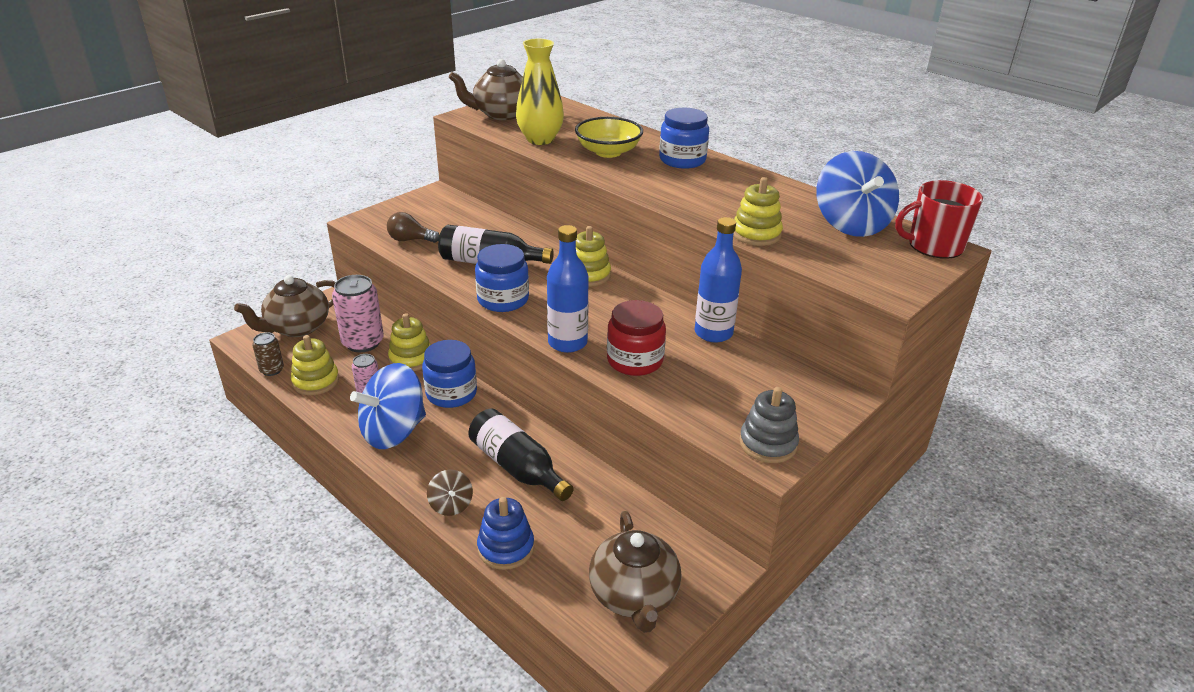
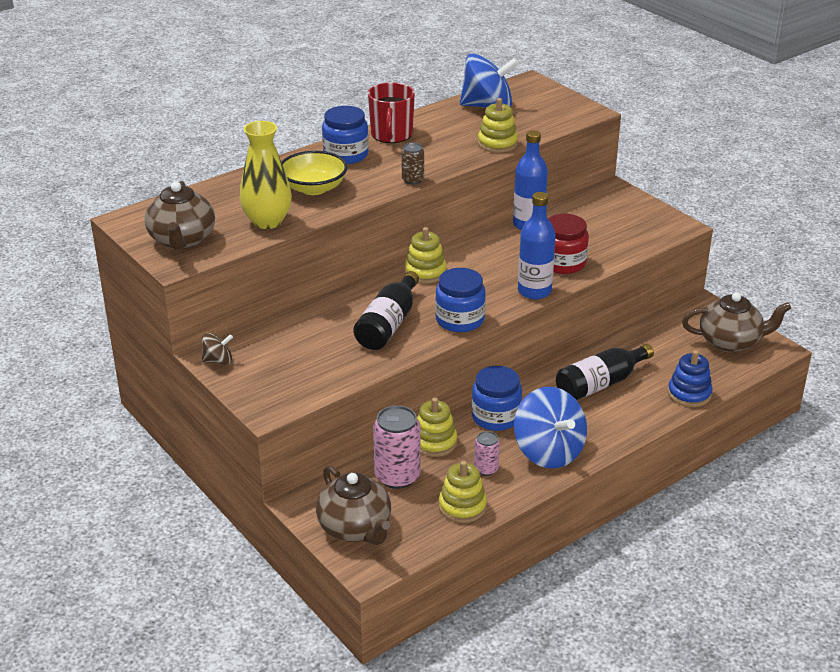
camera: 80 degrees left, 0 degrees up
(272, 370) = (436, 541): brown can -> brown can (412, 180)
(410, 240) = (324, 373): brown light bulb -> none
(451, 505) = (643, 419): brown spinning top -> brown spinning top (218, 361)
(768, 444) = (663, 224): grey stacking toy -> none
(934, 246) = (526, 85): red mug -> red mug (391, 135)

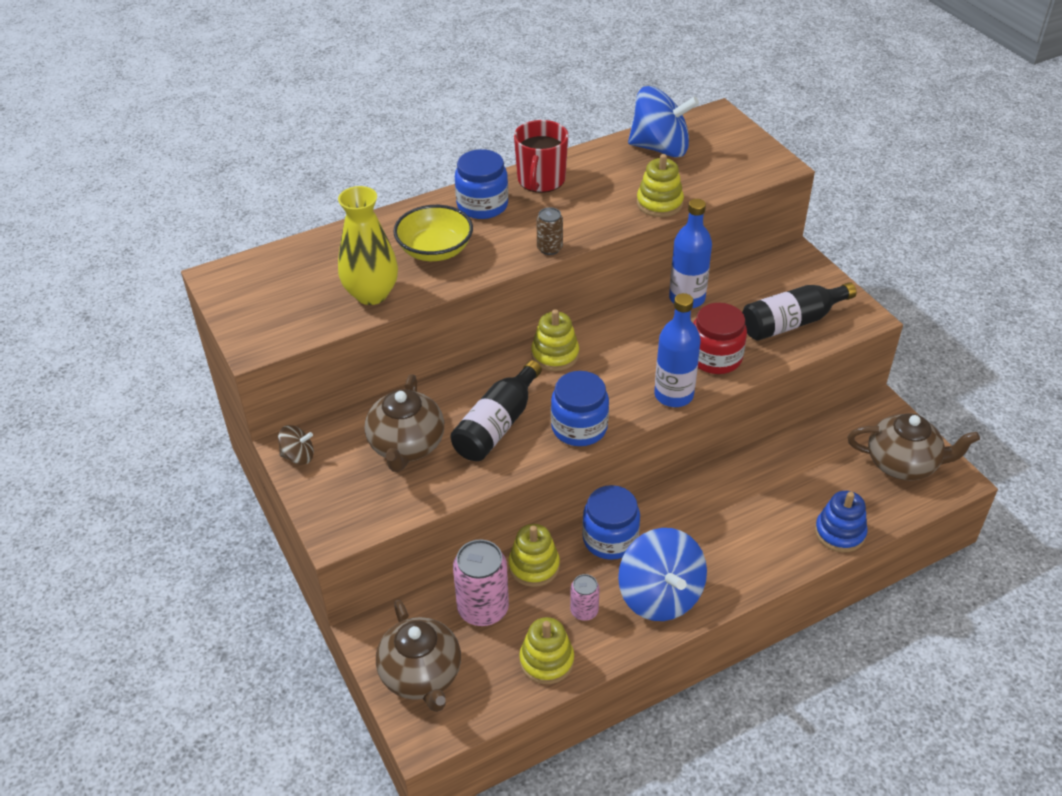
camera: 10 degrees right, 10 degrees up
(182, 240) = (271, 312): brown teapot -> brown teapot (406, 446)
(600, 384) = (738, 506): black bottle -> black bottle (791, 322)

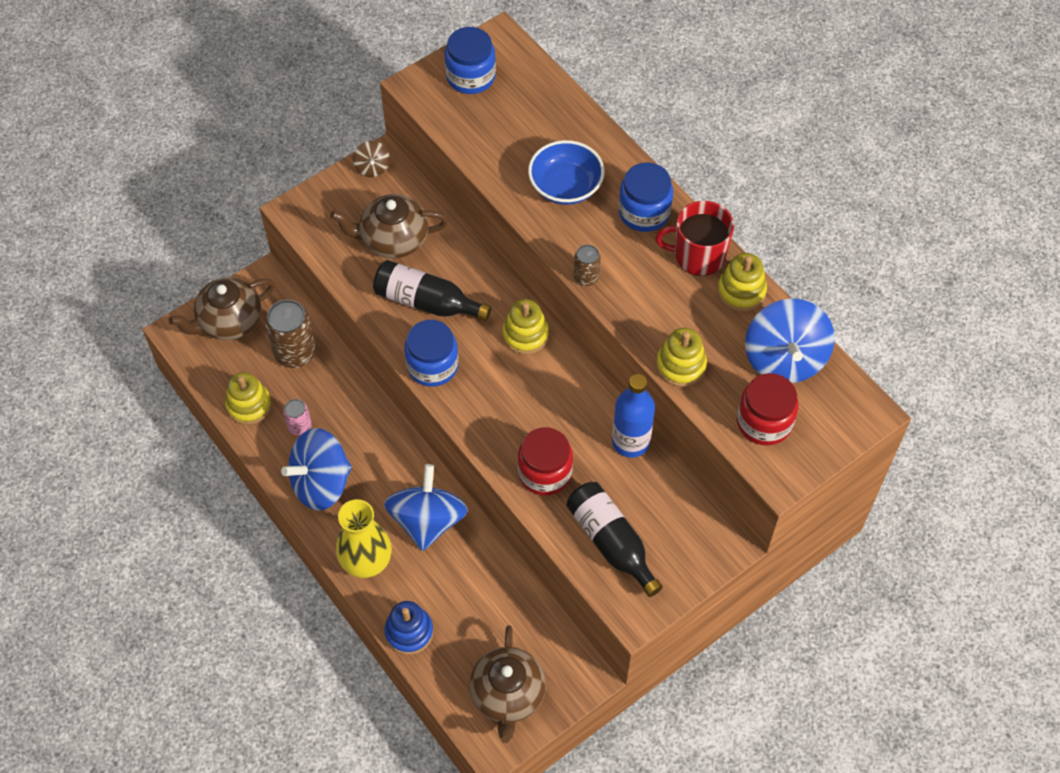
camera: 80 degrees right, 15 degrees up
(371, 294) = (494, 151): yellow vase -> yellow vase (366, 561)
(435, 250) = (565, 186): yellow bowl -> blue bowl
(483, 608) = (295, 352): pink can -> brown can
(534, 566) = (342, 383): yellow stacking toy -> yellow stacking toy (741, 291)
(610, 539) = (379, 438): blue jar -> blue jar (471, 76)
(673, 395) = (486, 439): blue bottle -> none
(713, 506) = (427, 520): none -> blue spinning top
(723, 166) = (764, 422): none -> red jar

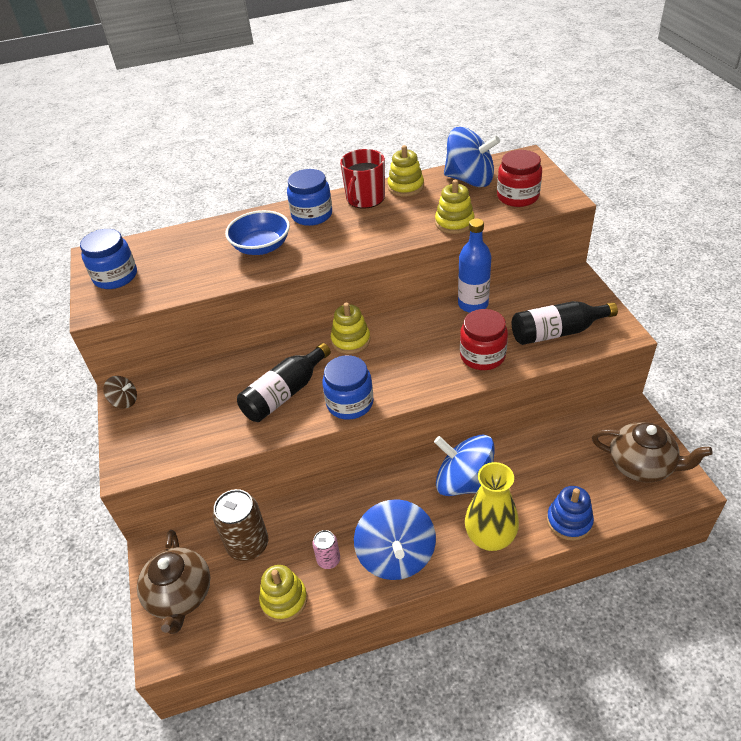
camera: 65 degrees left, 15 degrees down
(393, 240) = (208, 402): brown teapot -> none
(586, 277) = (351, 252): brown can -> none

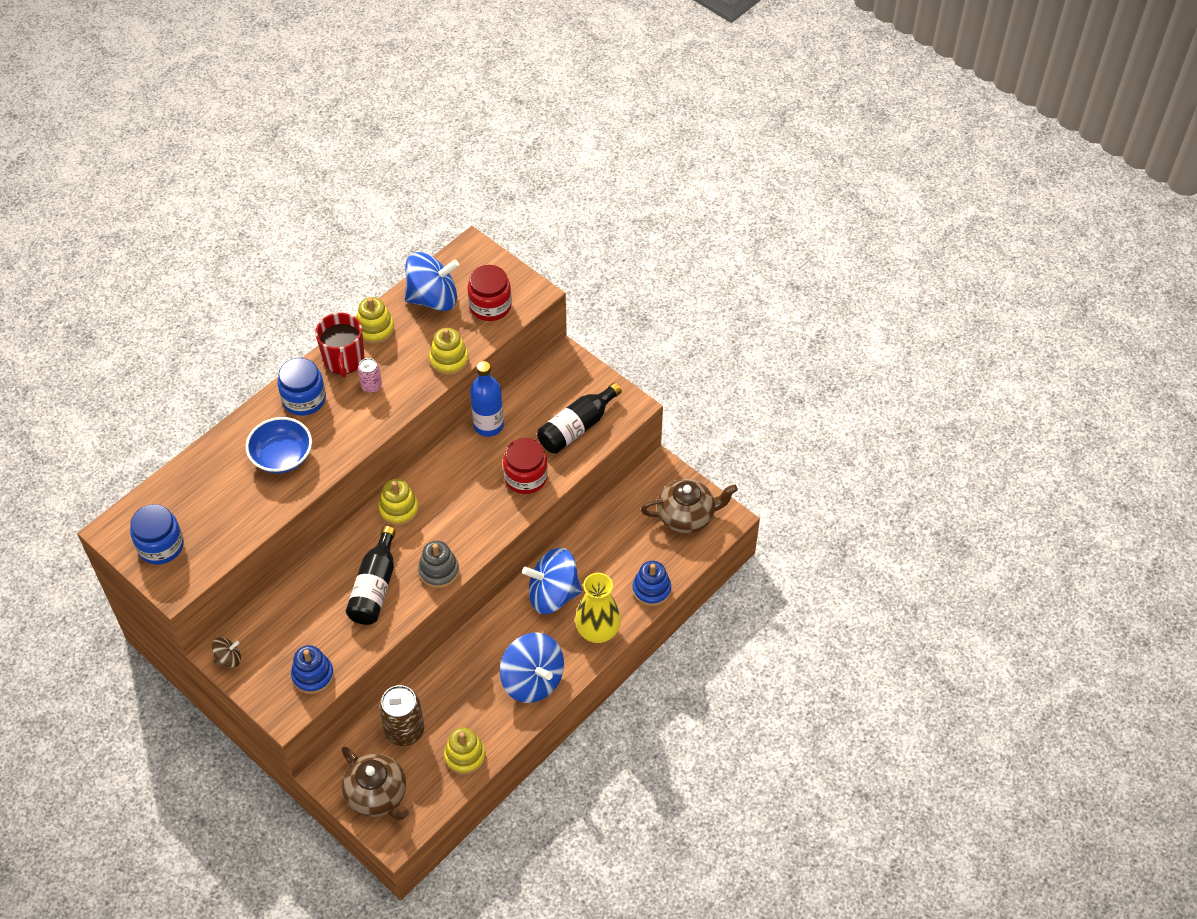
camera: 35 degrees left, 10 degrees up
(176, 445) = (313, 675): none -> blue stacking toy
(328, 560) = (480, 709): pink can -> pink can (371, 386)
(350, 403) = (439, 571): blue jar -> grey stacking toy

